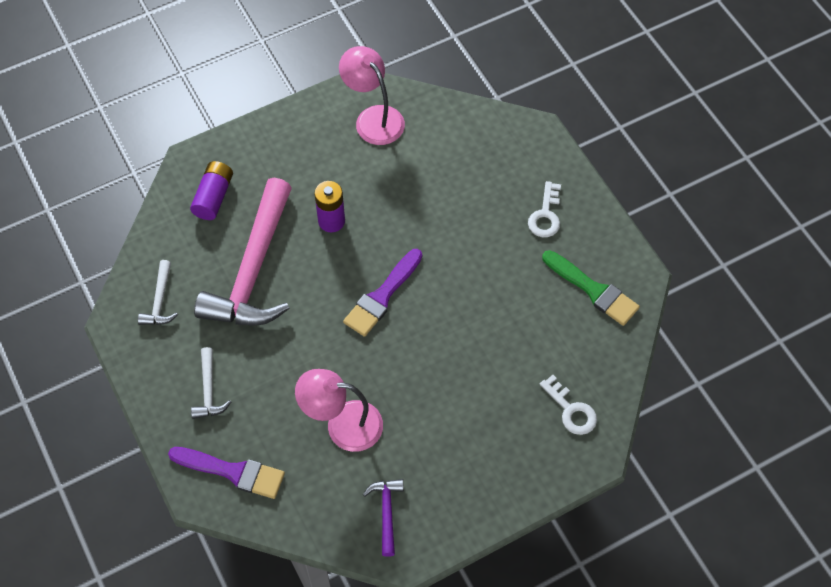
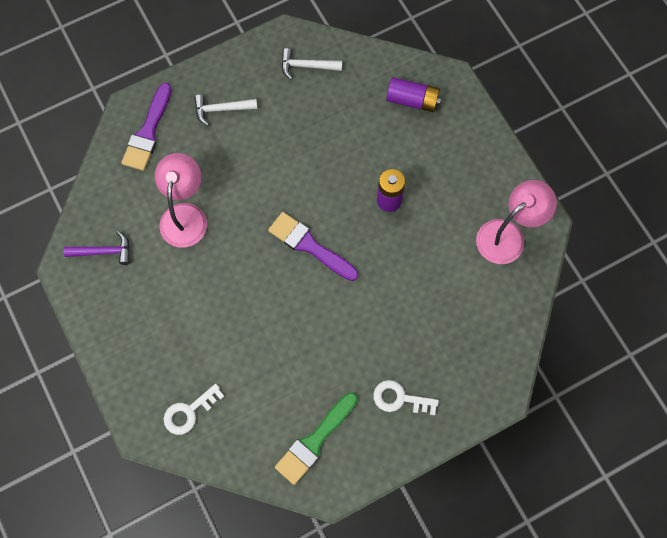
camera: 90 degrees right, 10 degrees up
(253, 270) = (336, 137): pink hammer -> none

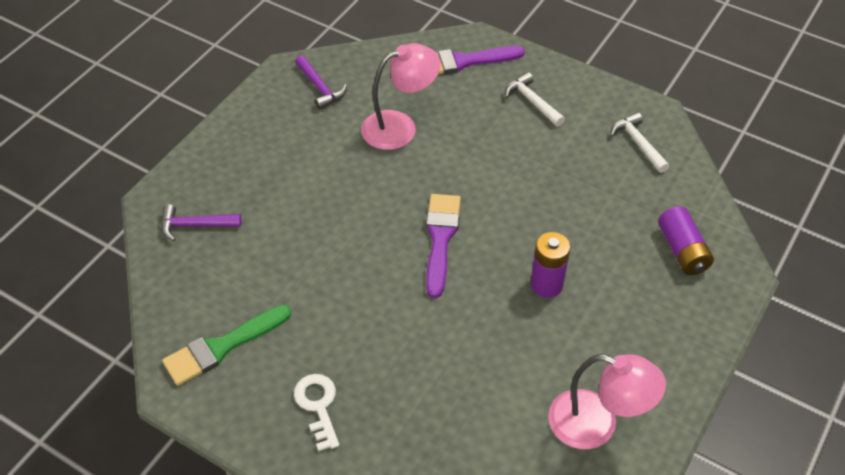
camera: 60 degrees right, 20 degrees down
(189, 412) = (195, 225): white key -> purple hammer
(314, 441) = (222, 347): green brush -> green brush turned 45 degrees counterclockwise

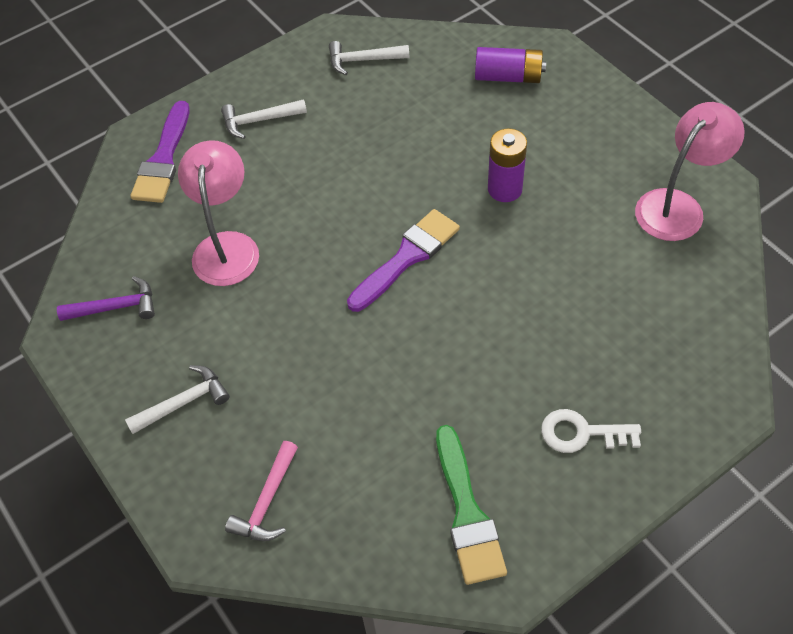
camera: 65 degrees left, 5 degrees up
(195, 225) = (267, 501): purple hammer -> pink hammer
(257, 152) = (184, 402): none -> white hammer
(440, 239) = (407, 257): purple brush -> purple brush turned 105 degrees clockwise

